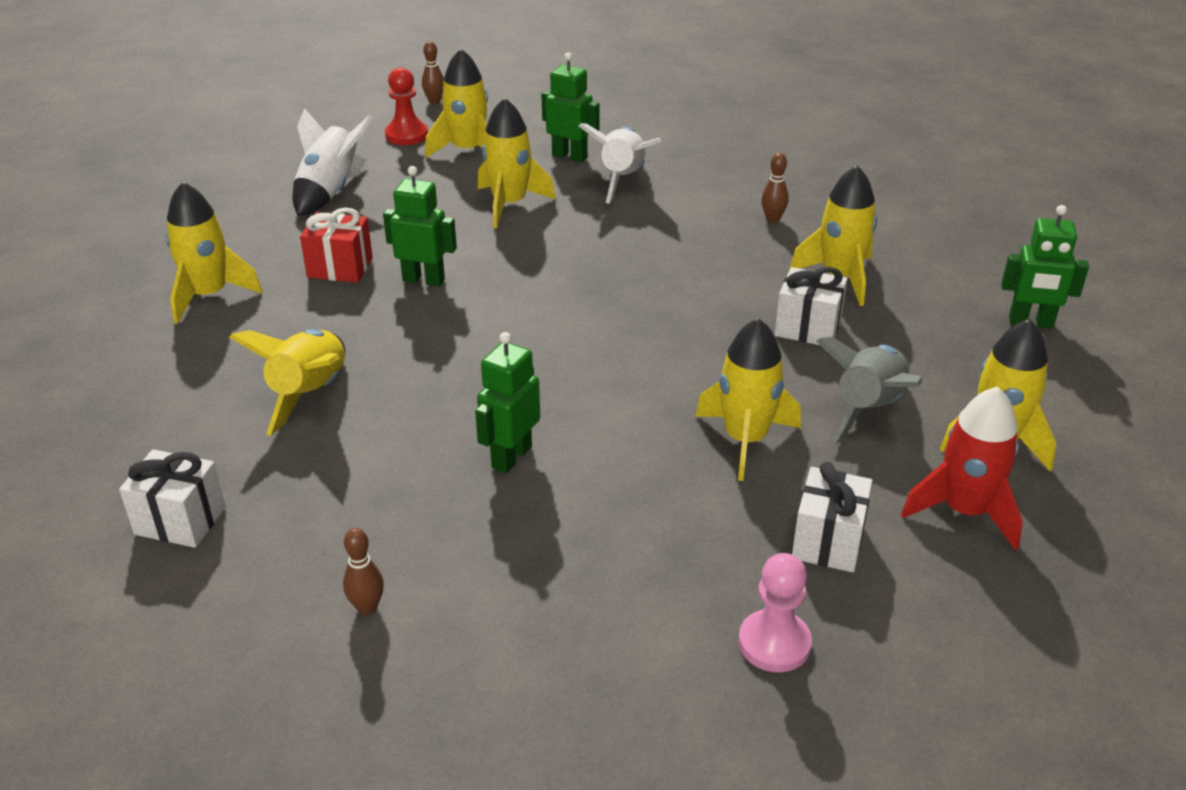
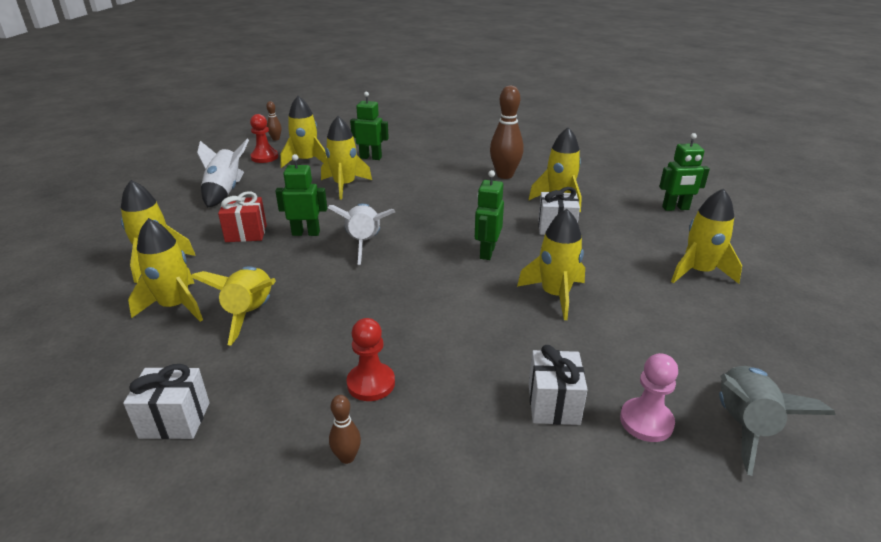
camera: 15 degrees left, 5 degrees down
(217, 366) = (175, 306): none -> yellow rocket
(431, 520) = (371, 383): none -> red pawn
(511, 457) = (409, 331): green robot -> green robot (487, 252)
(622, 180) = (407, 166): white rocket -> white rocket (364, 243)
(772, 219) = (504, 175): brown bowling pin -> brown bowling pin, size x2.06
(828, 541) = (640, 348): white gift -> white gift (553, 404)
(868, 410) = (617, 266): grey rocket -> grey rocket (744, 426)
(964, 511) = (708, 314): red rocket -> none

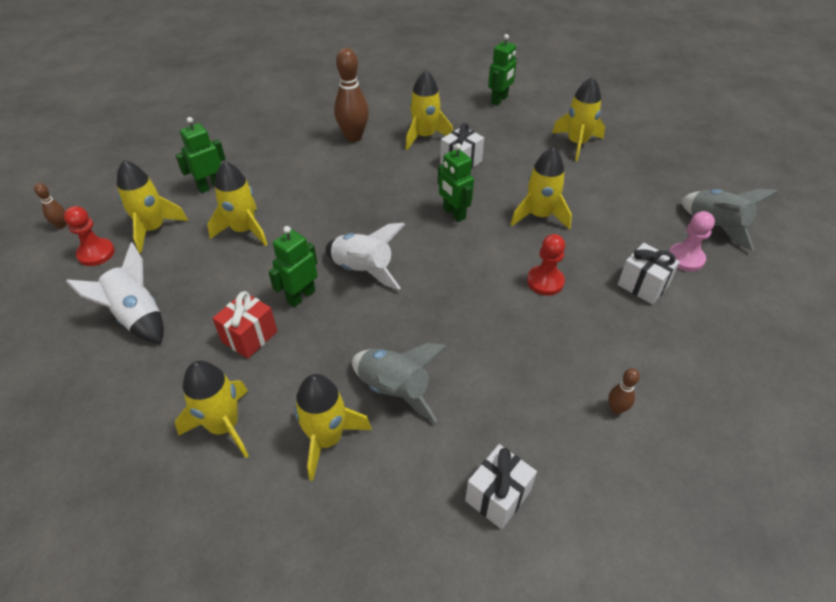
camera: 50 degrees left, 15 degrees up
(251, 314) = (395, 390): yellow rocket -> grey rocket
(371, 383) = (551, 359): red pawn -> red pawn (545, 281)

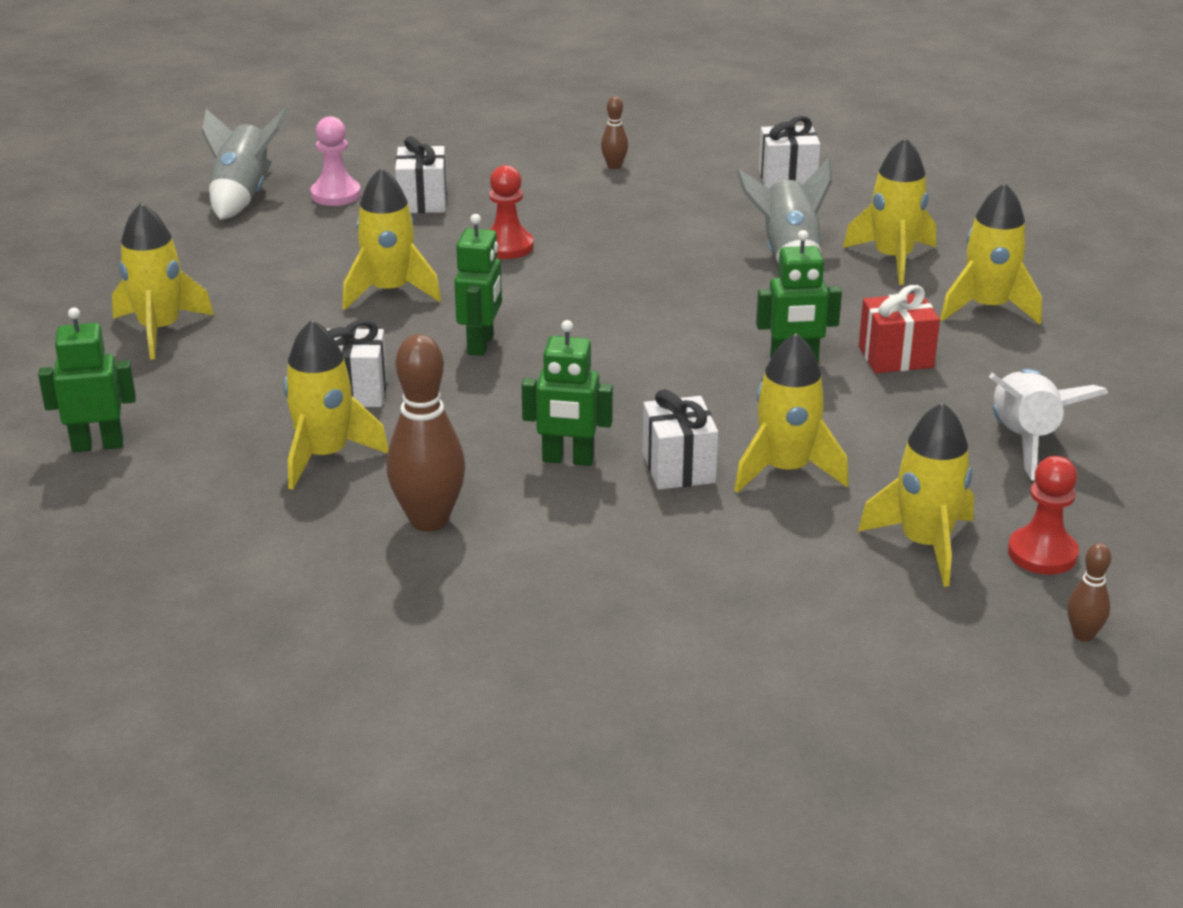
camera: 135 degrees left, 15 degrees down
(210, 186) = (770, 567): green robot -> green robot (568, 459)
(290, 205) = (678, 468): none -> white gift
(363, 270) = (684, 349): white rocket -> none

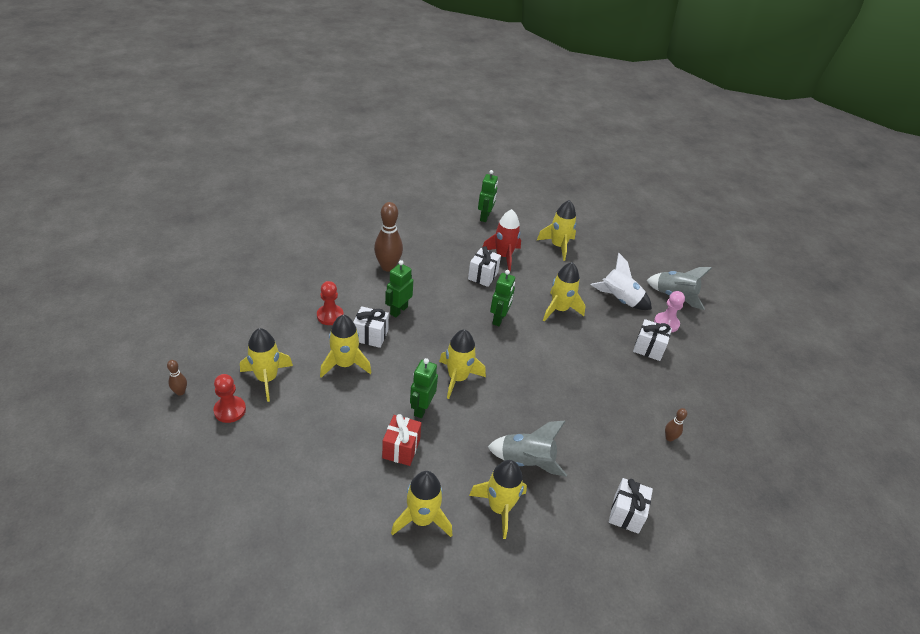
camera: 110 degrees right, 10 degrees up
(255, 385) = (503, 256): none -> red rocket
(325, 456) = (444, 258): yellow rocket -> yellow rocket (457, 378)
(481, 344) = (499, 319): green robot -> green robot turned 105 degrees counterclockwise
(507, 246) = (586, 359): red pawn -> red pawn (330, 316)
(1025, 441) = (301, 455): white rocket -> white rocket (619, 300)

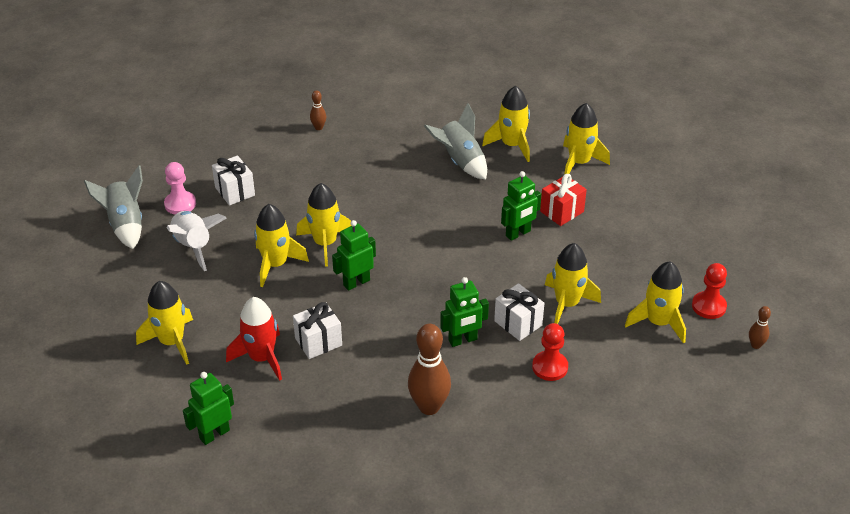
camera: 140 degrees left, 0 degrees up
(457, 378) = (460, 244): yellow rocket -> yellow rocket (325, 243)
(626, 513) = (416, 105): white gift -> none

